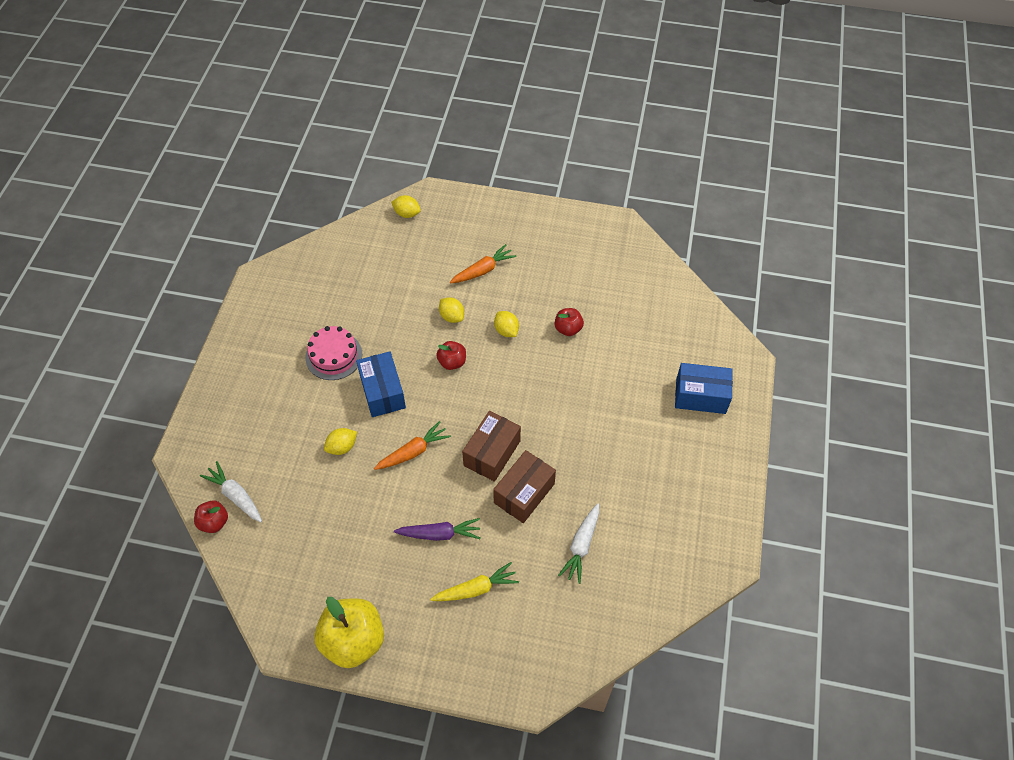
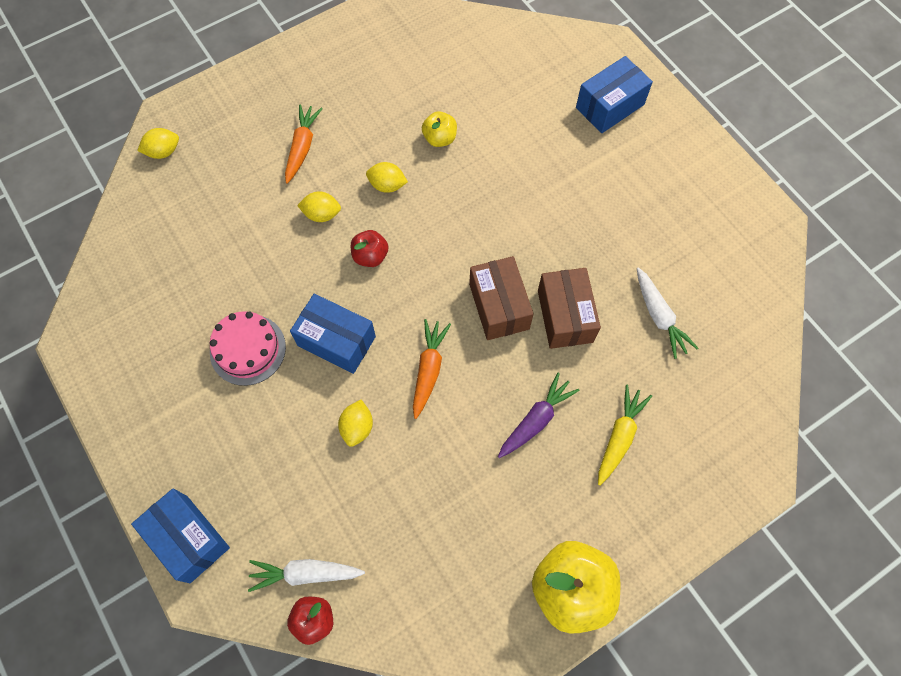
camera: 45 degrees left, 10 degrees up
(203, 425) = (188, 538): none -> blue box
(568, 329) = (439, 138): red apple -> yellow apple

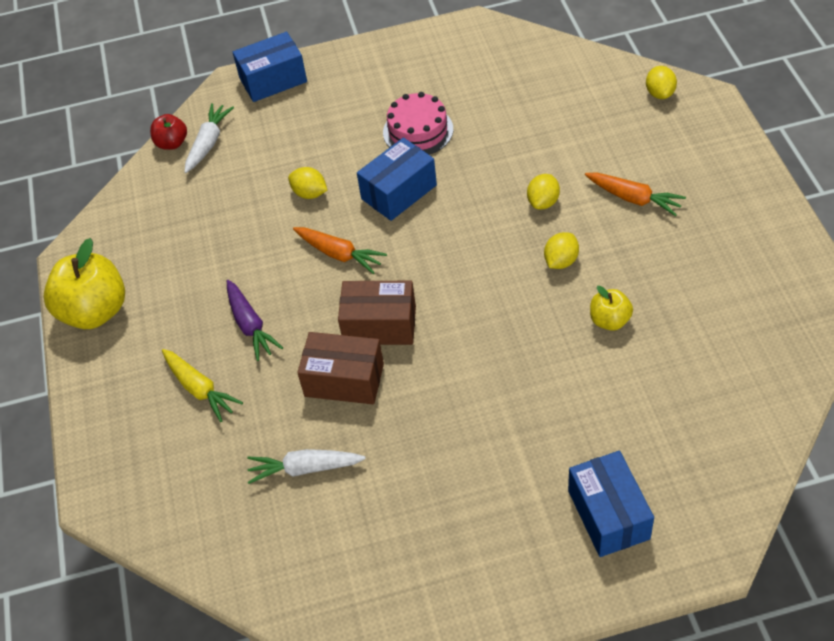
camera: 115 degrees right, 15 degrees down
(370, 256) = (479, 232): red apple -> none

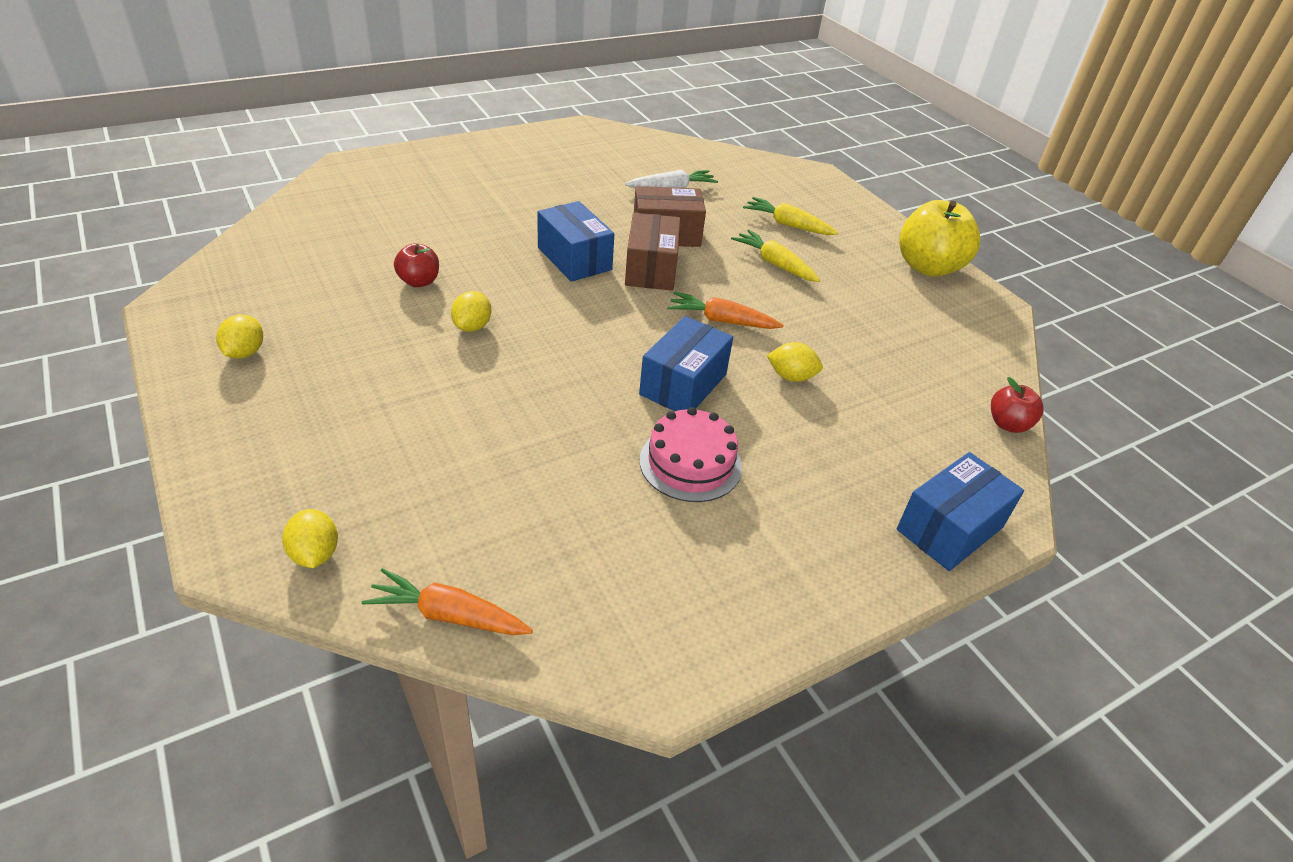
camera: 155 degrees right, 10 degrees down
(208, 143) = (962, 428): white carrot -> none
(250, 326) = (774, 264): purple carrot -> yellow carrot
(380, 325) = (651, 269): brown box -> brown box turned 75 degrees counterclockwise
(543, 202) = (498, 383): yellow lemon -> yellow lemon (245, 352)
(608, 514) = (427, 176): blue box -> blue box (574, 259)
(609, 320) = (419, 281): yellow apple -> red apple
(634, 199) = (379, 394): orange carrot -> orange carrot (448, 615)

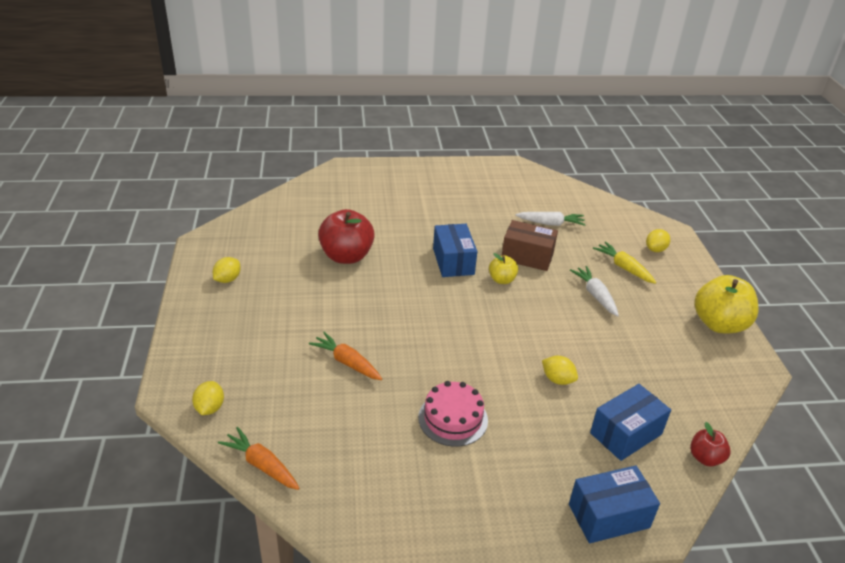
camera: 25 degrees right, 5 degrees down
(419, 281) = (346, 256): red apple -> red apple, size x1.92
(472, 326) = (363, 293): yellow lemon -> yellow lemon (655, 249)
(651, 269) = (502, 280): brown box -> yellow apple
(683, 384) = (478, 365): blue box -> blue box (626, 433)
(721, 321) = (530, 328): orange carrot -> orange carrot (346, 362)
(774, 264) = (595, 295): yellow carrot -> white carrot

